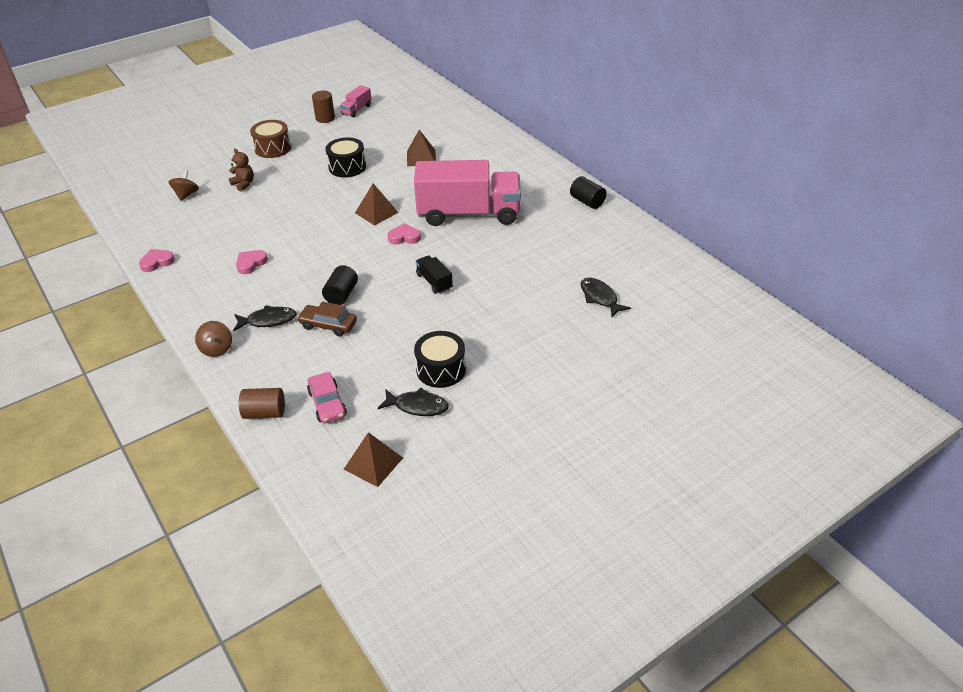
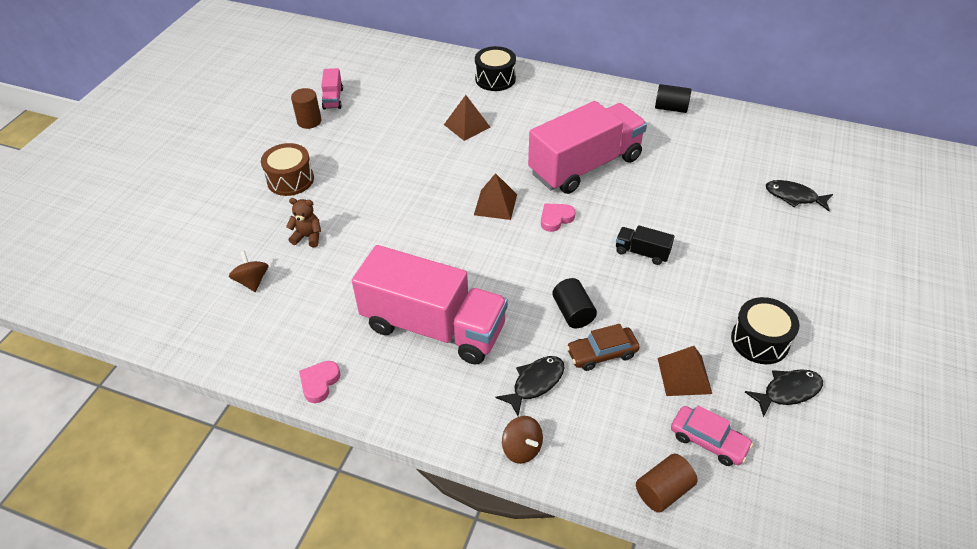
camera: 35 degrees left, 5 degrees up
(251, 263) = (434, 327): pink heart -> pink truck
(347, 167) = (402, 167): black drum -> black drum (495, 79)
(373, 463) = (826, 477): brown pyramid -> brown pyramid (684, 375)

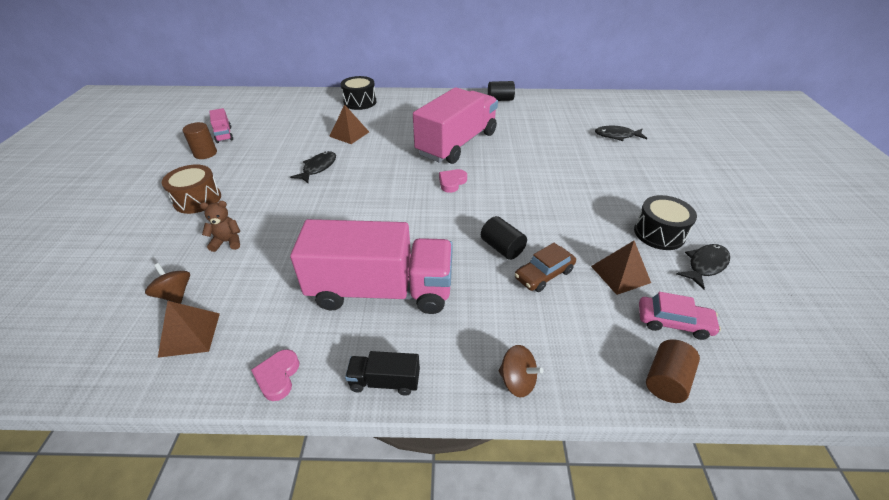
camera: 20 degrees left, 5 degrees down
(495, 204) = (397, 182): brown pyramid -> brown pyramid (190, 334)
(535, 383) = (499, 315): black fish -> black fish (318, 168)
(642, 252) = (532, 192): black truck -> black truck (385, 381)

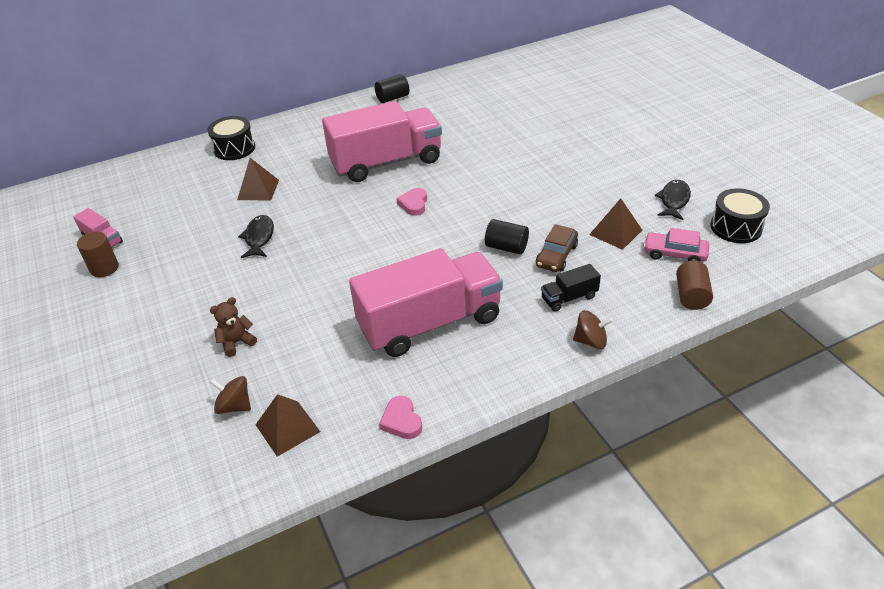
camera: 25 degrees left, 0 degrees up
(197, 199) = (154, 317): brown drum -> none
(385, 381) = (492, 385): black truck -> black truck (569, 298)
(457, 144) = (386, 162): pink truck -> pink truck turned 60 degrees clockwise
(617, 136) = (536, 104): black fish -> none
(659, 233) = (625, 187): black drum -> black drum (736, 227)
(673, 322) = (674, 254): pink car -> pink car turned 150 degrees counterclockwise

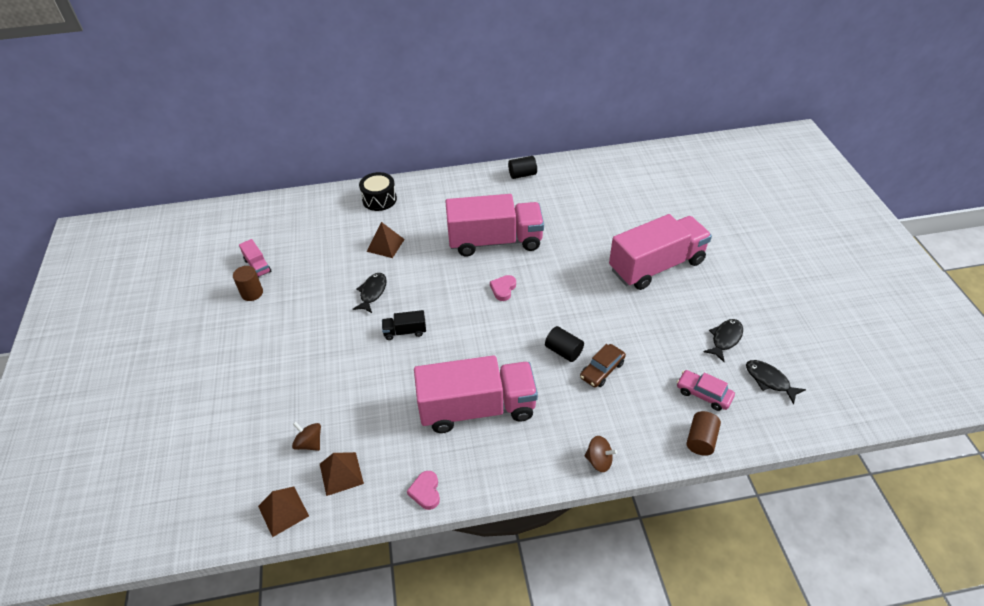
camera: 15 degrees right, 5 degrees up
(236, 342) = (327, 387): brown teddy bear -> none
(569, 298) = (597, 414): black truck -> black truck (405, 331)
(573, 151) = (656, 266): none -> pink truck
(615, 232) = (661, 359): brown pyramid -> brown pyramid (283, 511)
(736, 227) = (769, 380): black drum -> black fish

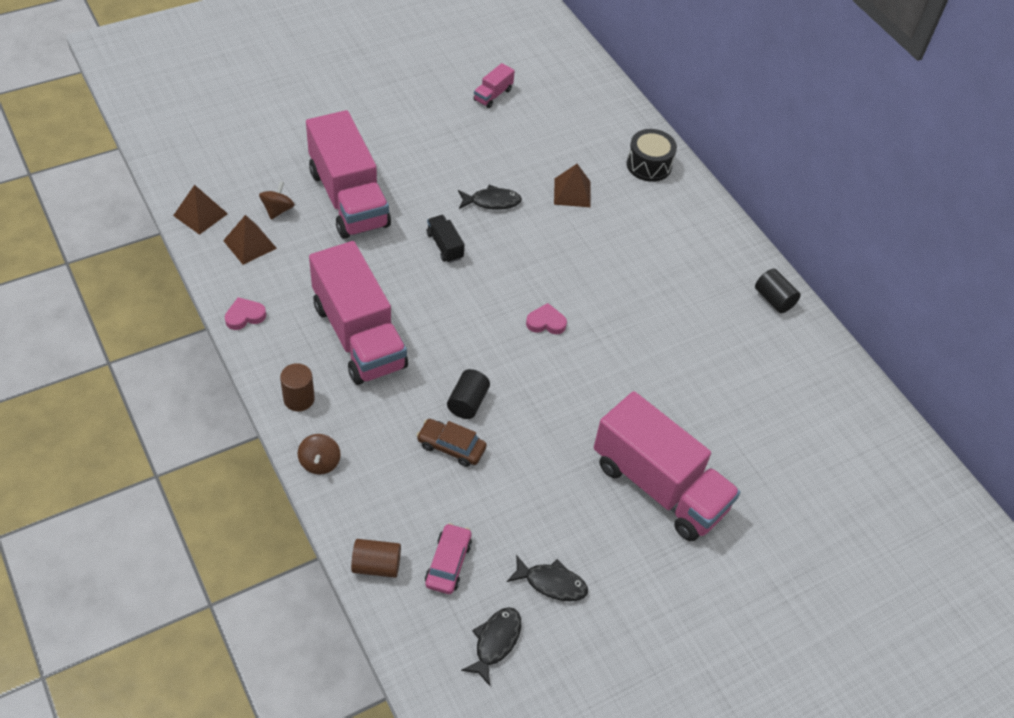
camera: 65 degrees right, 5 degrees up
(252, 293) = (452, 104): brown cylinder -> brown cylinder (299, 399)
(495, 241) = (626, 297): pink truck -> pink truck (348, 198)

